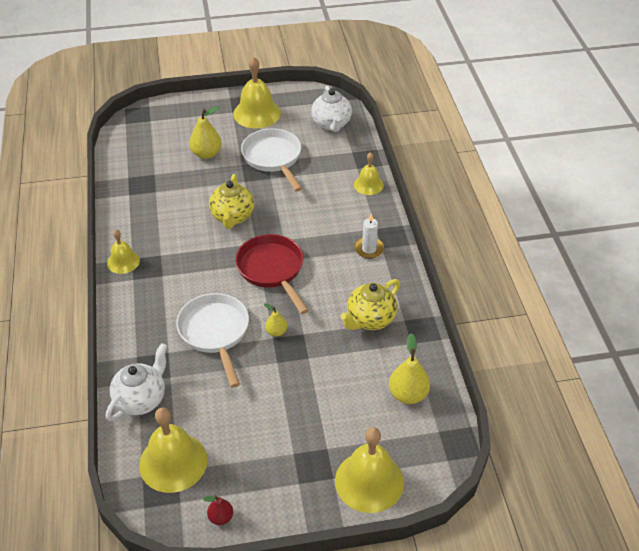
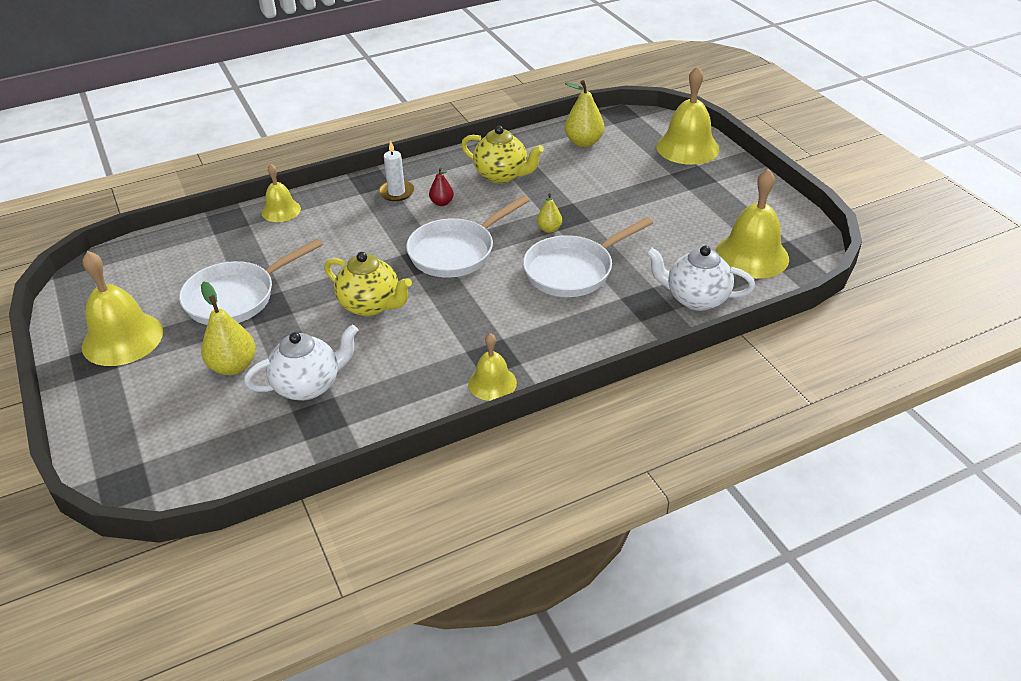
camera: 105 degrees left, 5 degrees down
(221, 517) = (783, 213): red pear -> red pear (442, 203)
(232, 217) = (371, 305): yellow teapot -> yellow teapot turned 45 degrees clockwise
(272, 270) = (456, 252): red pan -> white pan
(331, 124) = (151, 261): white teapot -> white teapot (308, 386)

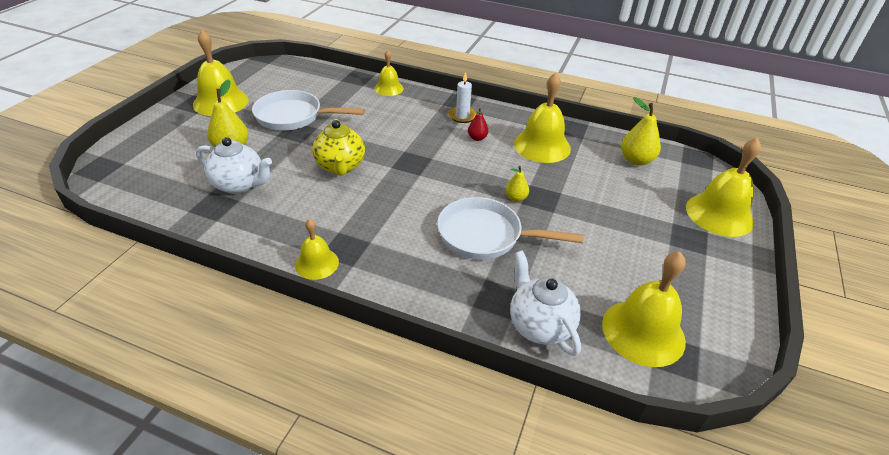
camera: 45 degrees right, 0 degrees up
(456, 252) = (435, 171): white pan -> none
(502, 175) = (542, 146): yellow teapot -> yellow bell

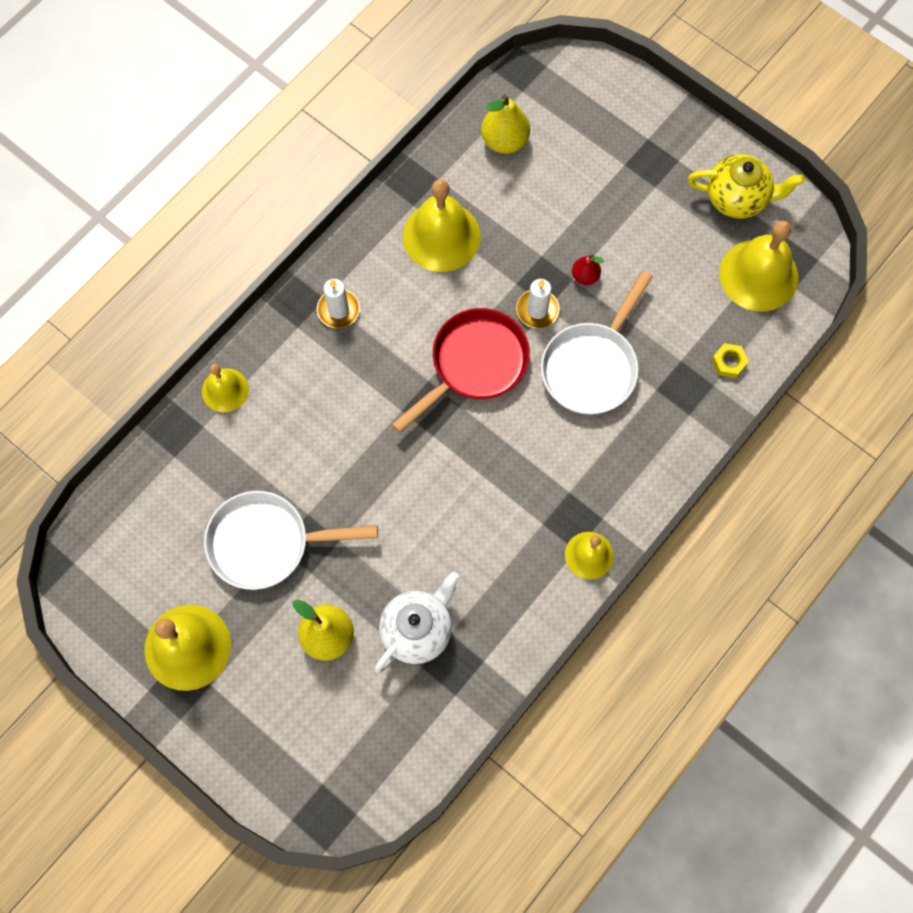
camera: 70 degrees left, 30 degrees up
(293, 116) = (266, 543): white pan -> white pan turned 60 degrees clockwise
(340, 166) = (414, 498): yellow teapot -> yellow teapot (737, 198)
(454, 176) = (474, 364): none -> red pan
(477, 138) = (399, 309): red pear -> red pear (585, 276)
(515, 198) = (537, 310): yellow pear -> white candle
(539, 325) = (729, 362): white teapot -> yellow nut
(719, 214) = (624, 109): yellow bell -> none

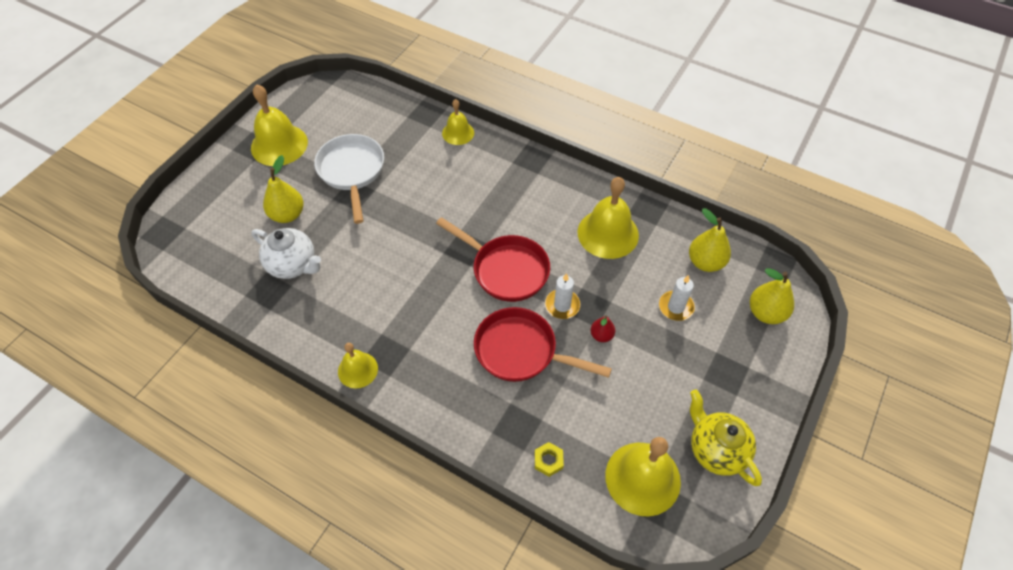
camera: 80 degrees right, 15 degrees down
(338, 310) = (531, 182): white candle -> white candle (676, 307)
(583, 100) = (765, 313): none -> yellow pear
(592, 366) = (521, 351): white pan -> red pan
(737, 198) = (716, 450): yellow teapot -> yellow teapot turned 150 degrees clockwise

